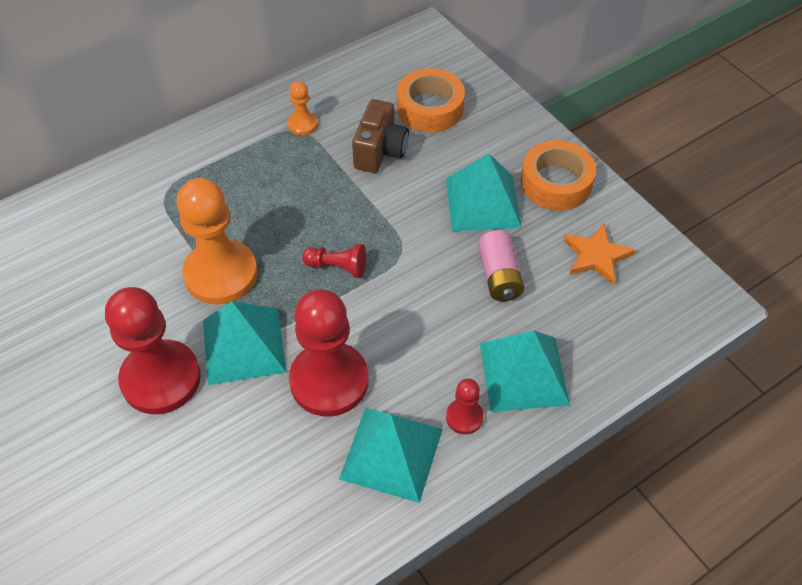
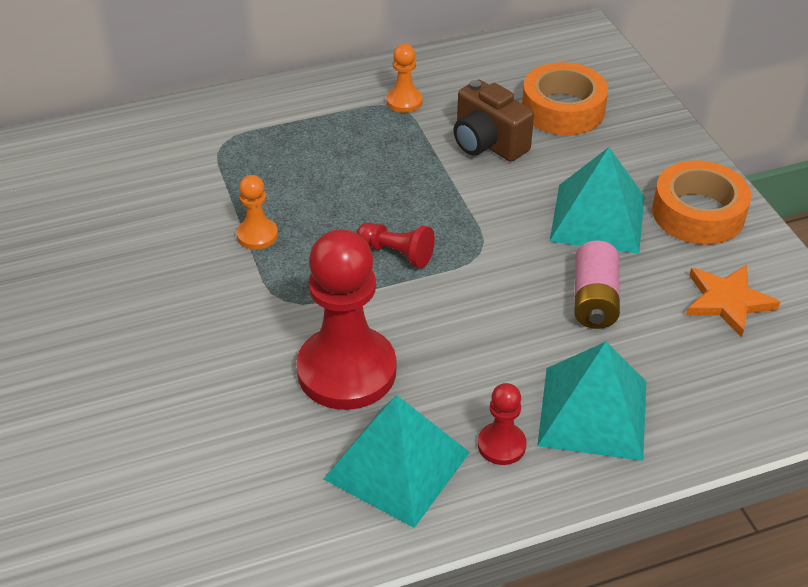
camera: 15 degrees right, 10 degrees down
(161, 379) = (151, 328): red pawn -> none
(221, 274) = (257, 235): orange pawn -> orange pawn, size x0.46
(243, 345) = (258, 313): turquoise pyramid -> none
(380, 151) = (487, 144): brown camera -> brown camera turned 105 degrees clockwise

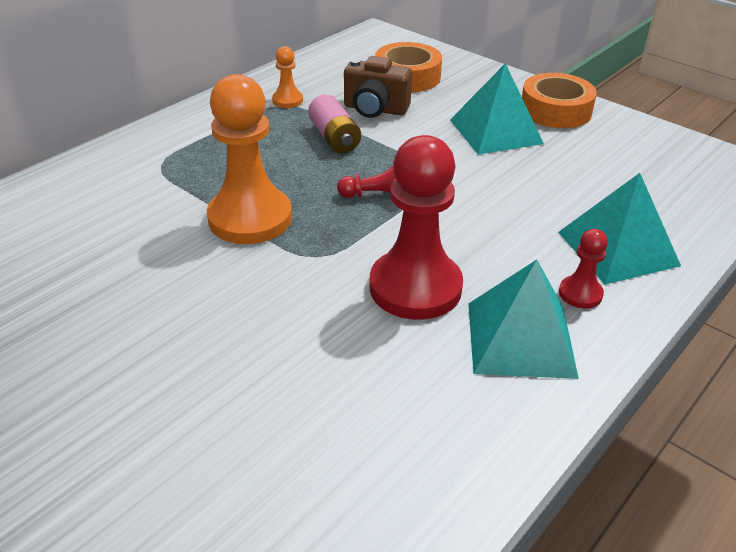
camera: 30 degrees left, 5 degrees down
(257, 235) = (250, 218): orange pawn -> orange pawn, size x2.17
(594, 300) = (544, 179): pink battery -> pink battery (334, 138)
(727, 301) = (627, 153): orange star -> none

